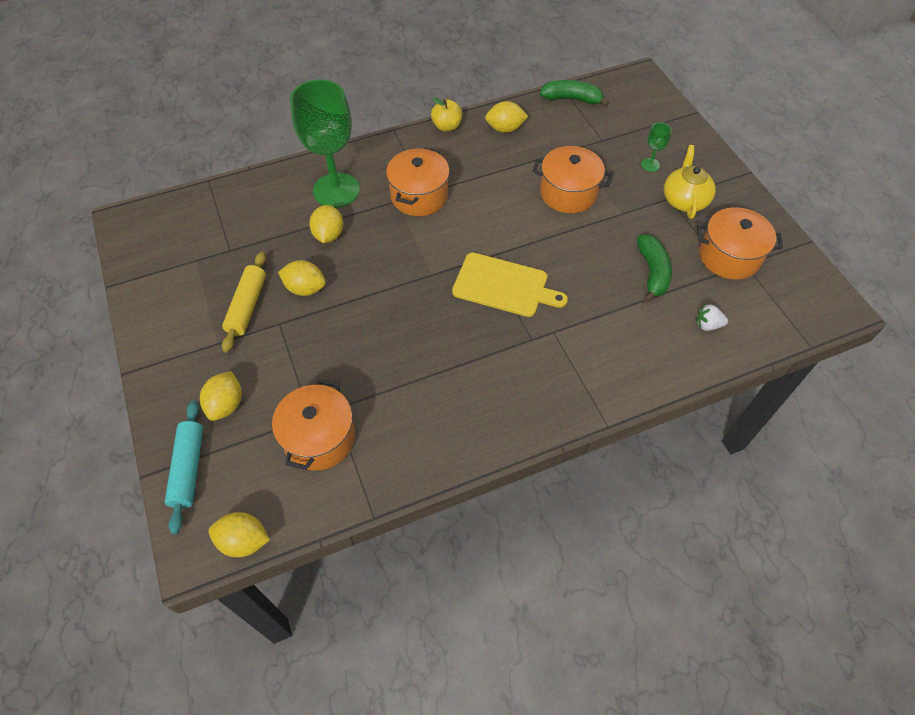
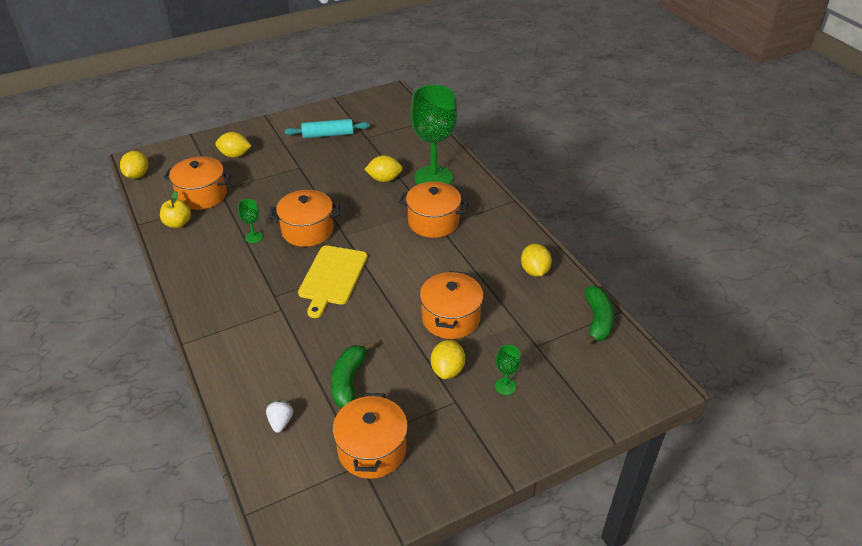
camera: 85 degrees right, 15 degrees down
(189, 468) = (191, 148): turquoise rolling pin -> turquoise rolling pin (328, 135)
(247, 306) = (315, 152): yellow rolling pin -> none
(305, 288) = (330, 174): yellow lemon -> yellow lemon (447, 370)
(418, 310) = (307, 230): none -> orange pot
(423, 367) = (254, 237): none -> green goblet
(447, 126) = (527, 232): yellow apple -> yellow apple (178, 223)
(652, 272) = (348, 381): green banana -> green banana turned 105 degrees clockwise
(684, 200) = (453, 414): yellow teapot -> none

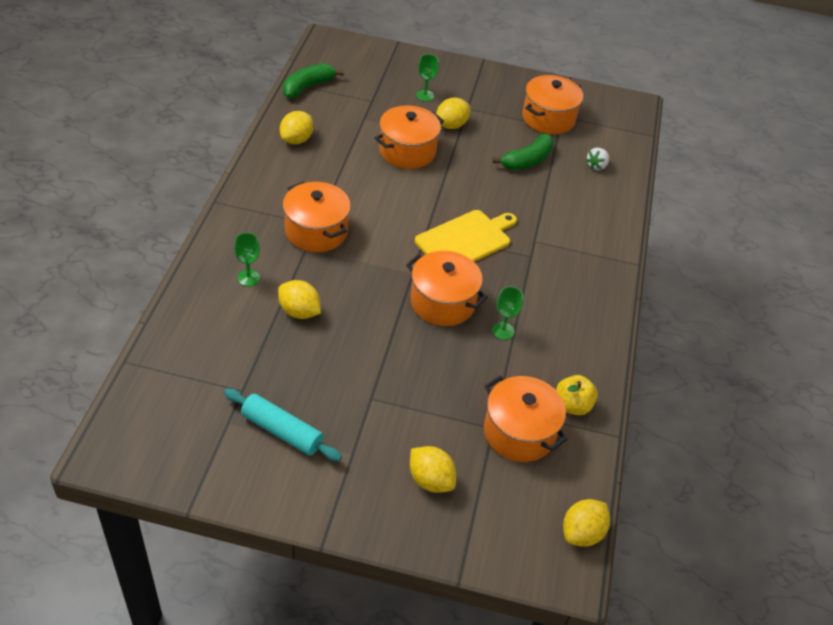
camera: 145 degrees left, 5 degrees up
(433, 177) = (248, 278): green goblet -> green goblet, size x0.41

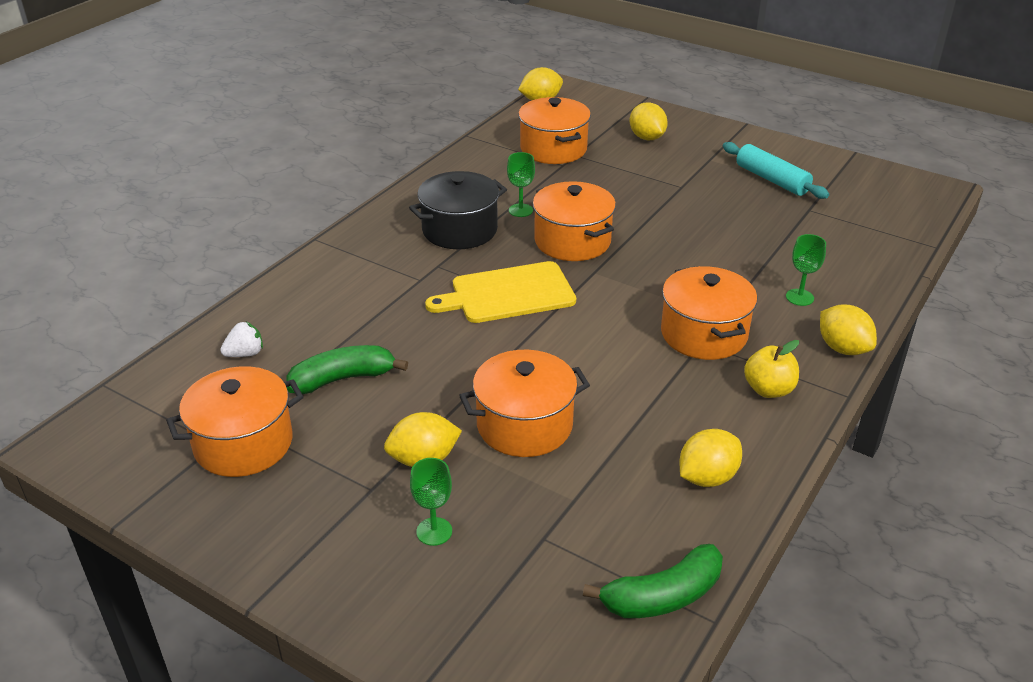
camera: 155 degrees left, 10 degrees down
(299, 312) = (741, 258): yellow lemon -> yellow lemon (842, 348)
(538, 296) = (459, 230): none -> black pot
(572, 405) = (492, 156): yellow apple -> yellow apple (768, 389)

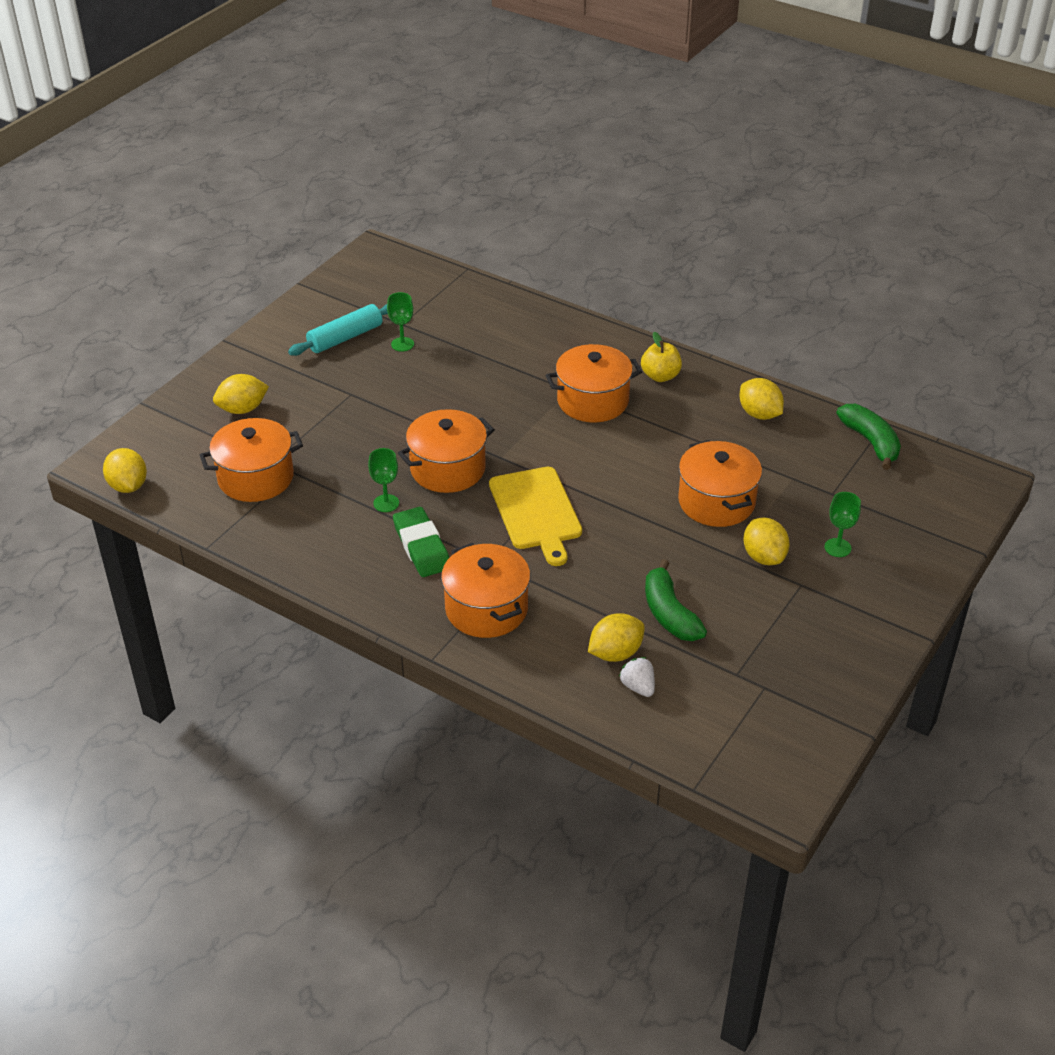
camera: 90 degrees left, 5 degrees up
(243, 443) = (762, 668): orange pot -> orange pot (486, 609)
(459, 230) = (421, 547): black pot -> green eraser
(799, 297) = (540, 346): green goblet -> green goblet (402, 344)
(842, 348) = (607, 335): yellow lemon -> yellow lemon (615, 653)

